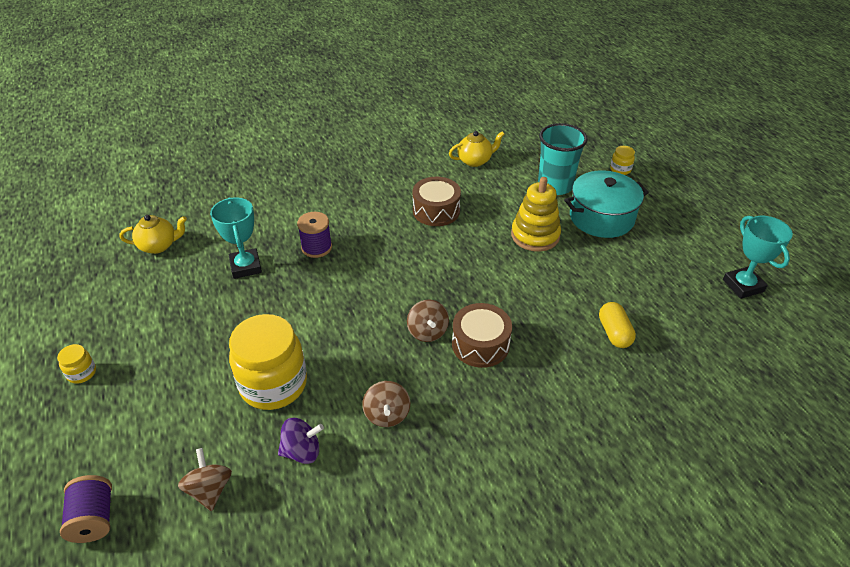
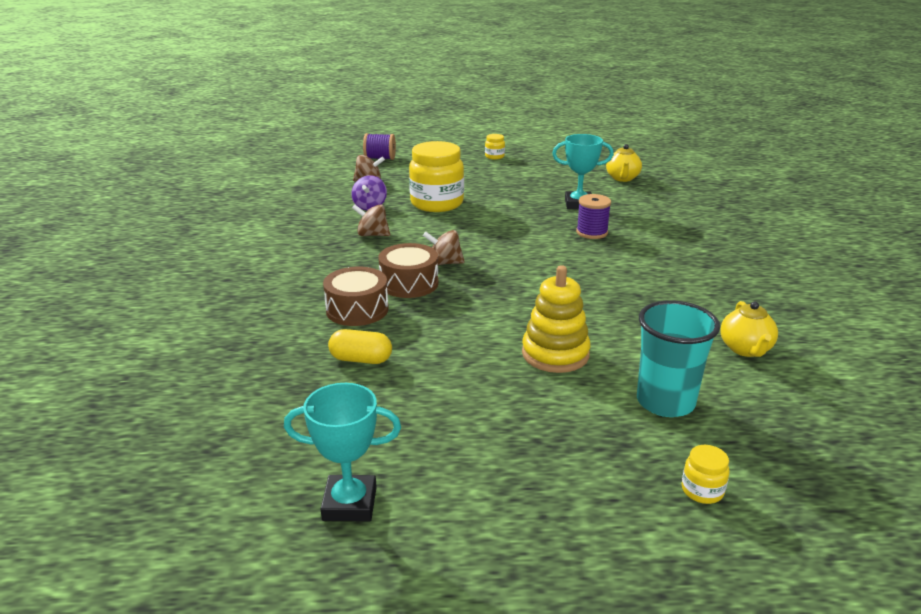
camera: 110 degrees right, 15 degrees down
(436, 211) = (632, 300): brown drum -> brown drum (357, 309)
(601, 217) = (571, 421): turquoise pot -> none

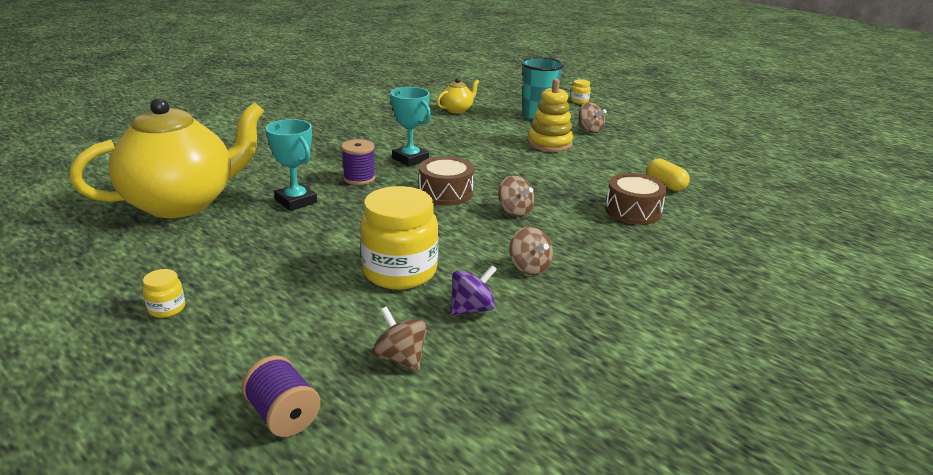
camera: 135 degrees left, 0 degrees up
(349, 504) = (728, 146): turquoise trophy -> turquoise trophy (410, 159)
(409, 283) = (567, 210): brown drum -> brown drum (445, 193)
(561, 412) = (590, 130): none -> brown spinning top
(622, 178) = (182, 202): yellow teapot -> yellow teapot, size x2.40

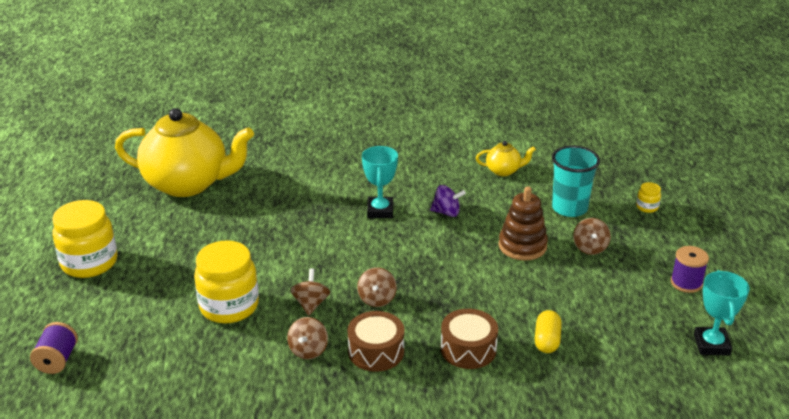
camera: 45 degrees right, 5 degrees up
(167, 308) = (89, 263): yellow jar -> yellow jar, size x2.34
(296, 201) = (250, 215): turquoise trophy -> turquoise trophy (711, 345)
(359, 178) = (317, 213): purple spool -> purple spool (686, 283)
(401, 358) = (146, 364): brown spinning top -> brown spinning top (311, 304)
(445, 193) = (355, 256): brown drum -> brown drum (376, 351)
(472, 309) = (227, 358): purple spinning top -> purple spinning top (446, 212)
(549, 143) = (522, 246): yellow stacking toy -> brown stacking toy

